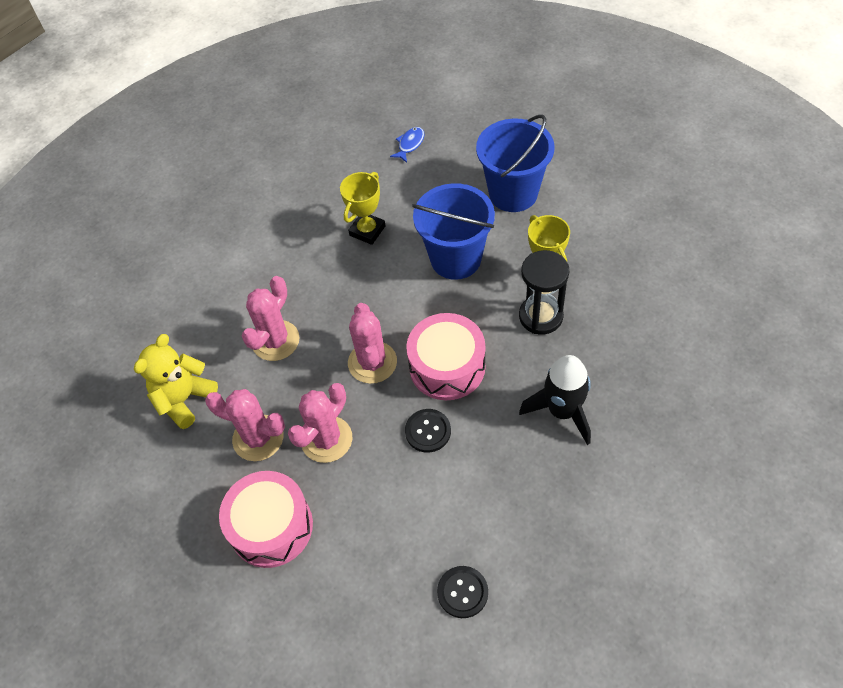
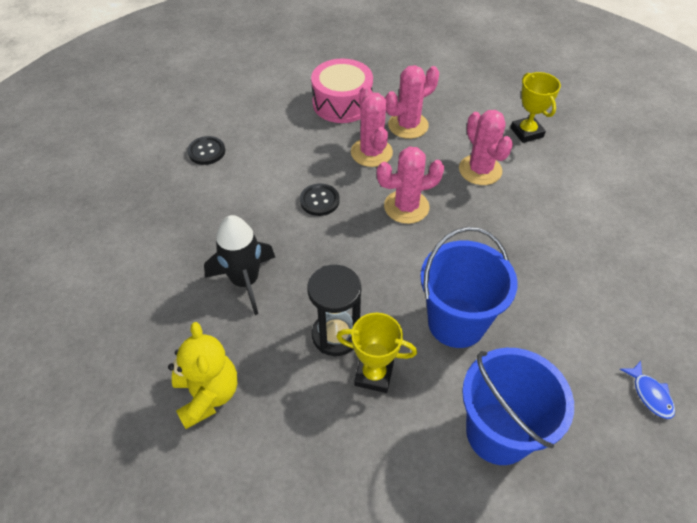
camera: 125 degrees right, 5 degrees down
(184, 399) = (474, 109): yellow teddy bear -> yellow teddy bear (208, 395)
(367, 231) = (548, 284): yellow trophy -> yellow trophy (526, 132)
(372, 362) = (406, 207): pink cactus -> pink cactus turned 45 degrees counterclockwise
(447, 366) = (357, 244): pink drum -> none

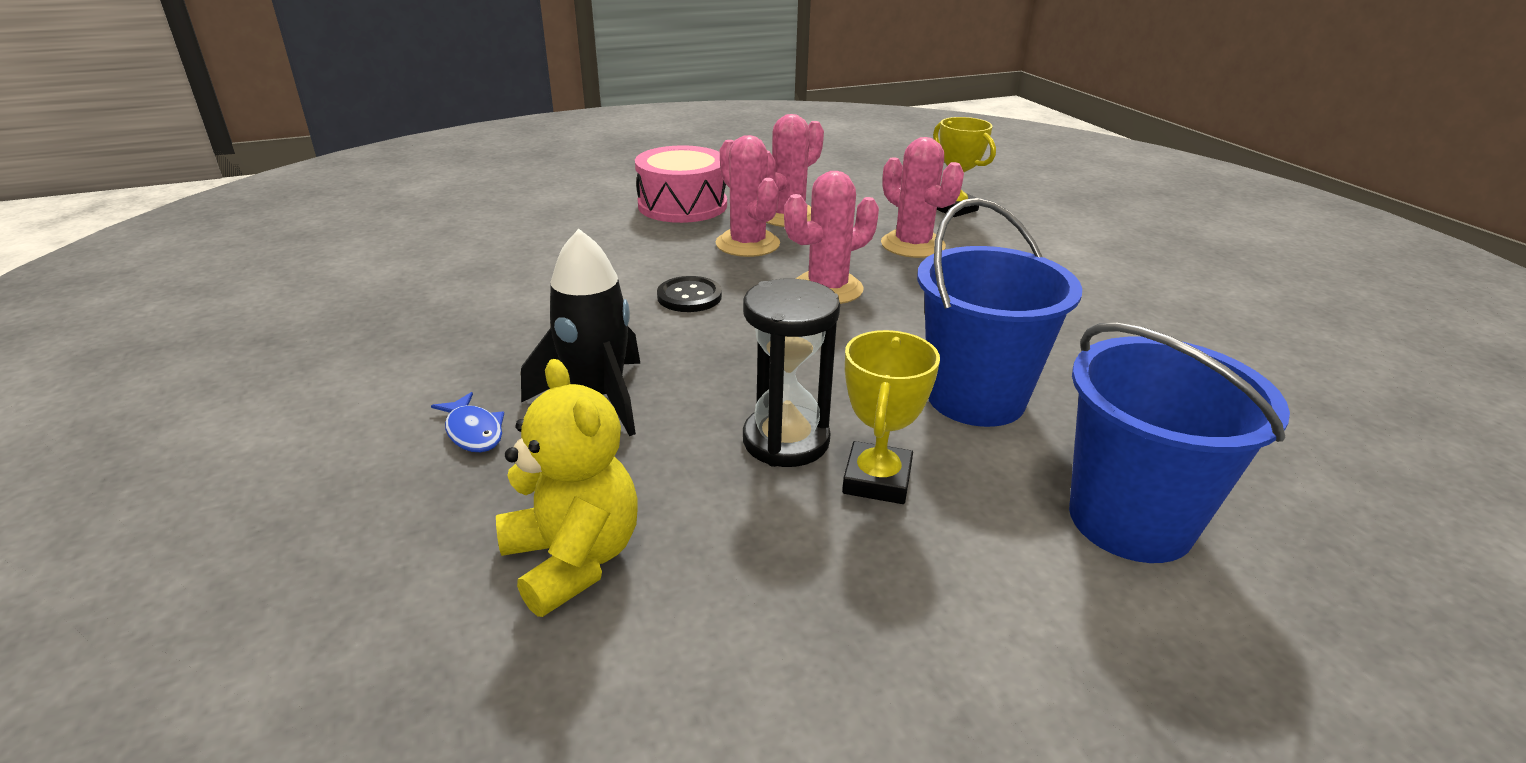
camera: 15 degrees left, 20 degrees down
(206, 151) = (484, 266): black button -> none
(374, 375) = (877, 480): yellow trophy -> yellow trophy turned 75 degrees counterclockwise
(650, 394) = (1317, 434): blue fish -> blue fish (473, 431)

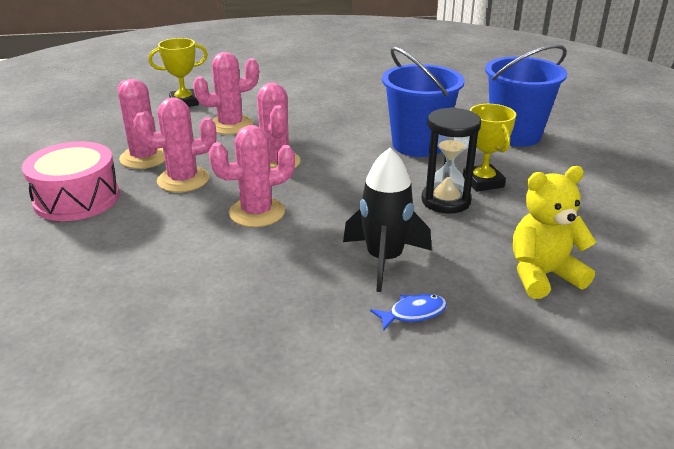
camera: 75 degrees left, 0 degrees up
(689, 296) = (257, 212): black button -> pink cactus
(877, 480) = (483, 182): yellow trophy -> yellow trophy turned 45 degrees clockwise

